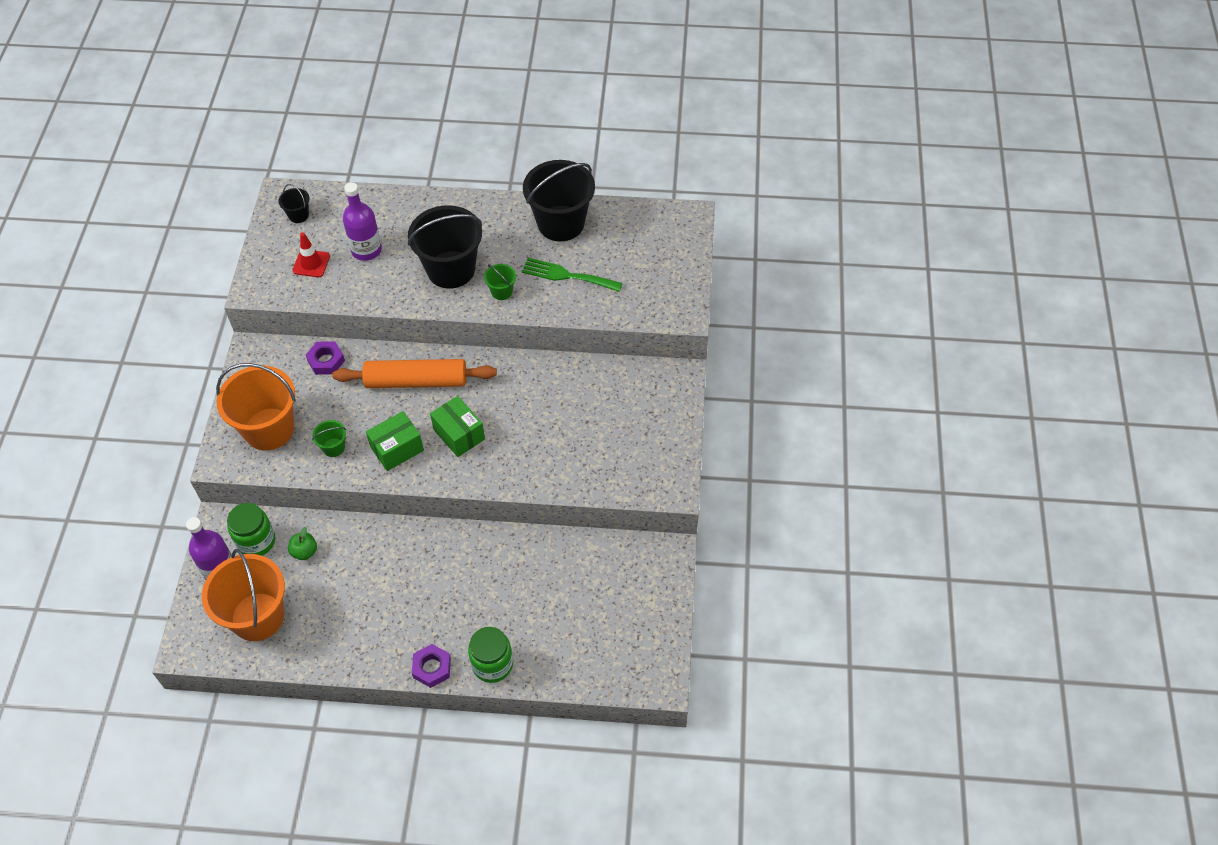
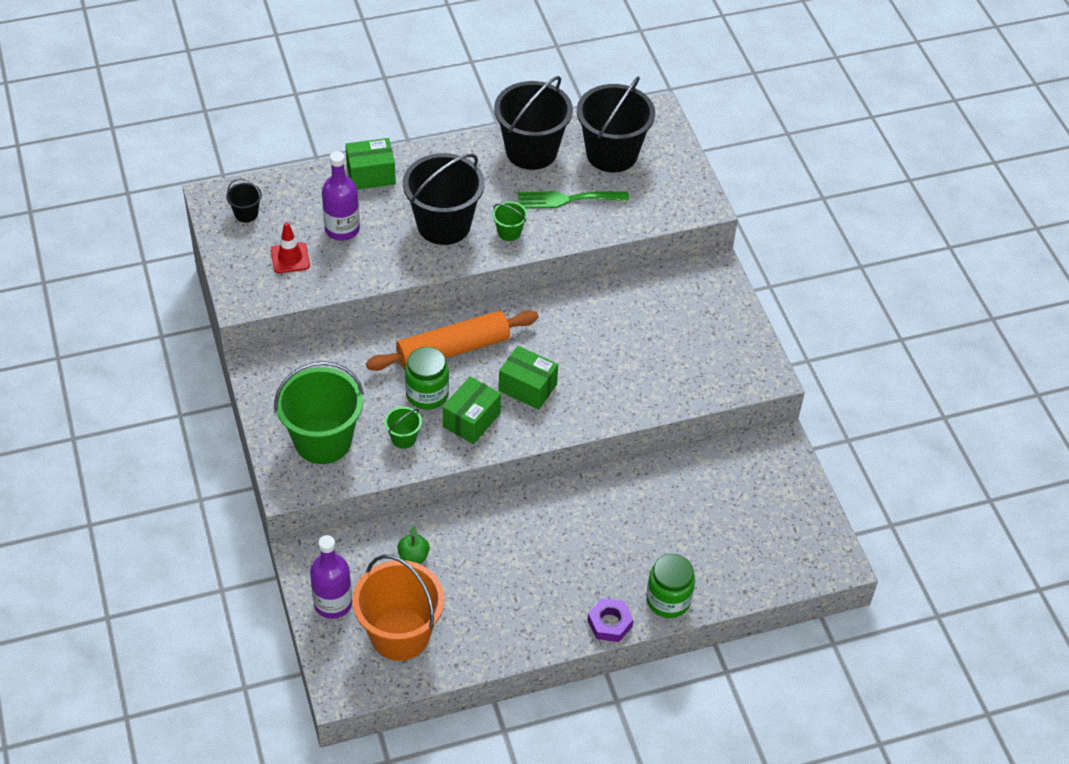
camera: 25 degrees left, 5 degrees down
(256, 541) = (355, 562): green jar -> green jar (427, 394)
(269, 429) = (323, 441): orange bucket -> green bucket
(326, 361) = (345, 357): purple nut -> none
(416, 208) = (371, 175): none -> green box
(629, 244) = (612, 154): none -> black bucket

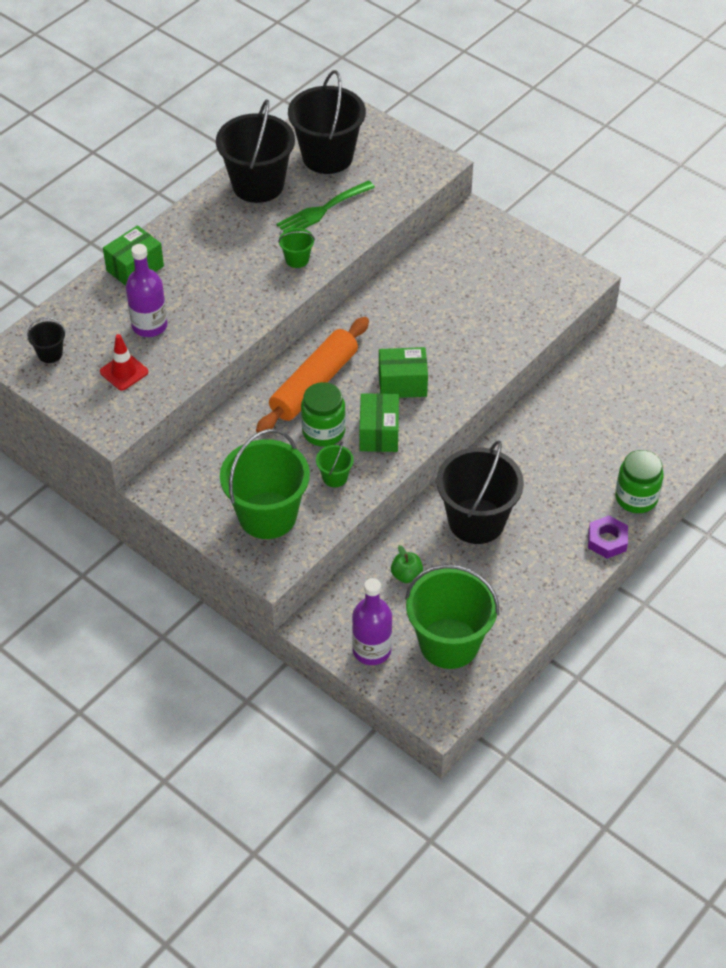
camera: 30 degrees left, 0 degrees up
(400, 634) = (449, 643): orange bucket -> green bucket
(444, 225) = (236, 280): black bucket -> black bucket (476, 521)

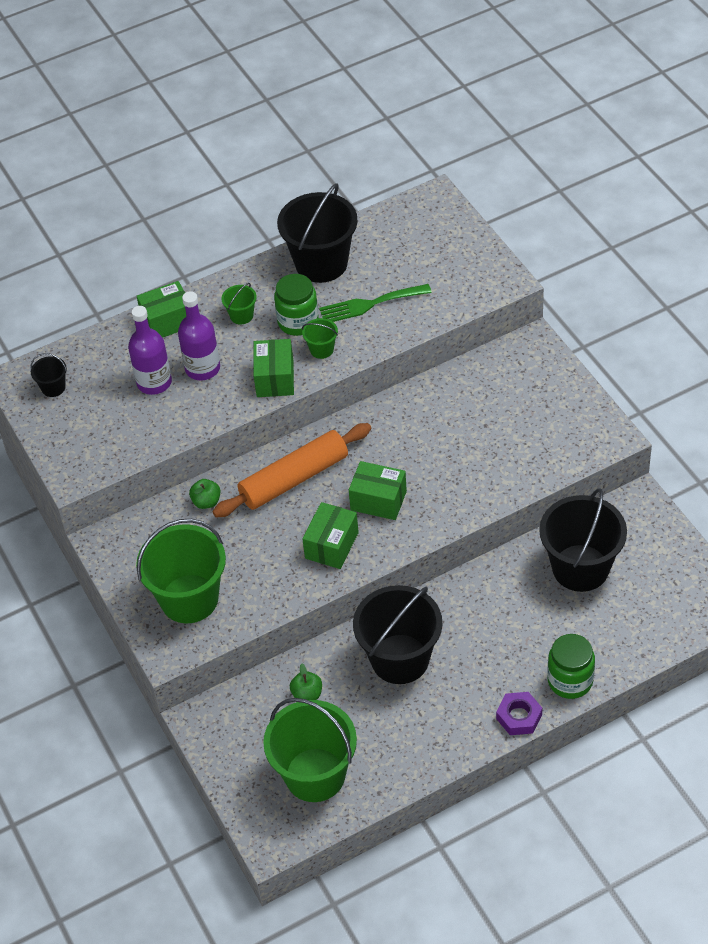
camera: 25 degrees right, 0 degrees up
(124, 372) = (110, 423): red traffic cone -> none
(240, 425) = (206, 502): none -> green apple
(266, 295) = (275, 378): none -> green box
(323, 431) = (280, 529): green jar -> green jar (298, 322)
(327, 156) = (402, 249): black bucket -> black bucket (580, 568)
(335, 477) = (269, 578): green bucket -> green bucket (241, 315)
(372, 650) = (239, 759): purple bottle -> purple bottle (202, 368)

